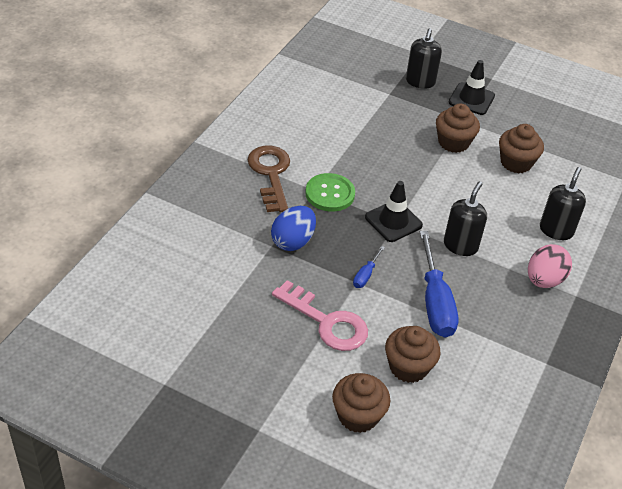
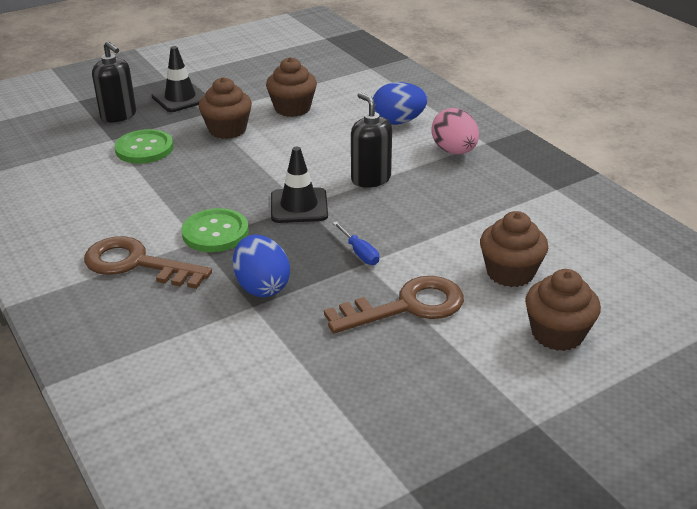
camera: 55 degrees left, 10 degrees down
(326, 322) = (406, 306): pink key -> brown key
(392, 114) = (144, 148): none -> green button
(435, 303) = (435, 223): blue screwdriver -> none
(556, 230) = (398, 122): black soap dispenser -> blue egg

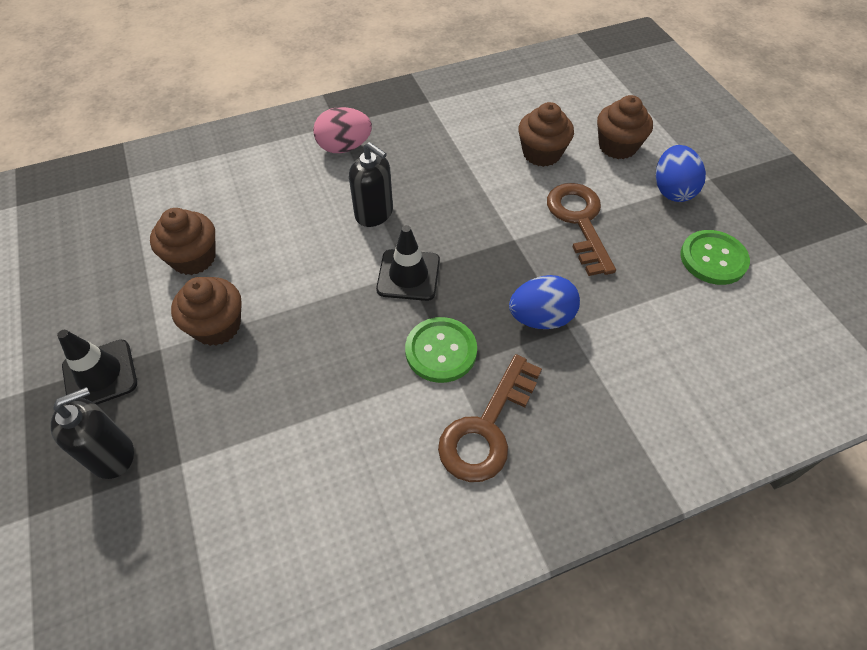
camera: 80 degrees left, 20 degrees up
(144, 148) = (226, 420): green button -> green button (713, 259)
(360, 253) = (499, 240): blue screwdriver -> none
(370, 179) = (374, 213): black soap dispenser -> black soap dispenser turned 120 degrees counterclockwise
(398, 122) = (269, 175): blue egg -> blue egg (672, 190)

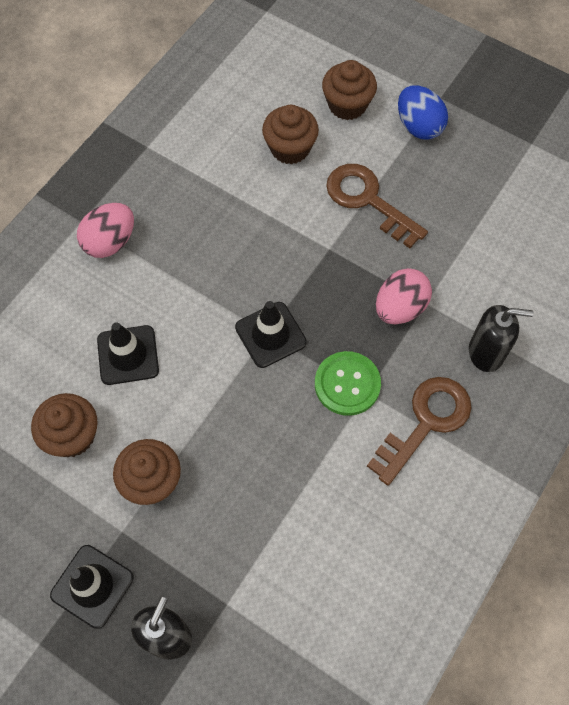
camera: 35 degrees left, 10 degrees up
(285, 227) = (128, 355): none -> black traffic cone
(374, 213) = (194, 294): black soap dispenser -> black soap dispenser (486, 352)
(487, 428) = (425, 423): brown key -> brown key turned 135 degrees counterclockwise
(541, 318) = (400, 308): blue egg -> pink egg
(713, 259) = (488, 176): green button -> none

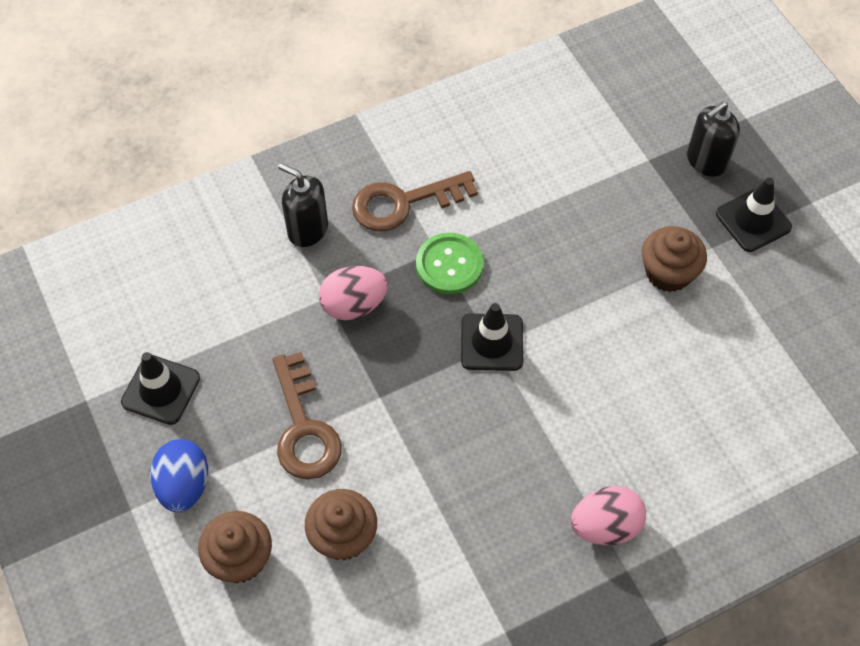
camera: 150 degrees left, 5 degrees down
(72, 435) = (725, 345): brown cupcake -> none
(128, 355) = (640, 392): black traffic cone -> black traffic cone (161, 390)

